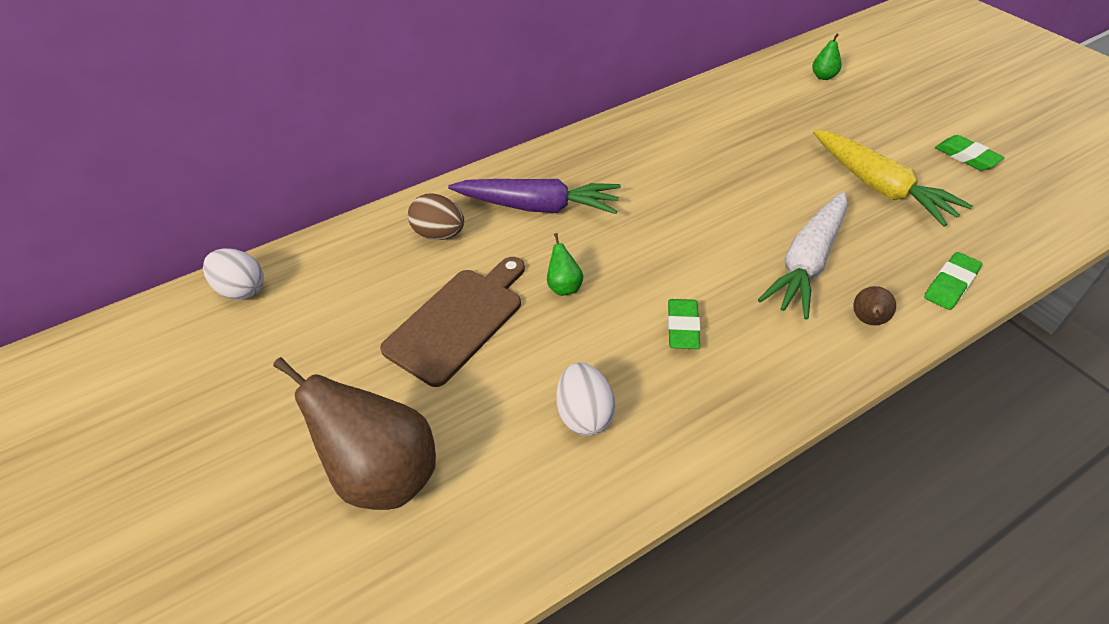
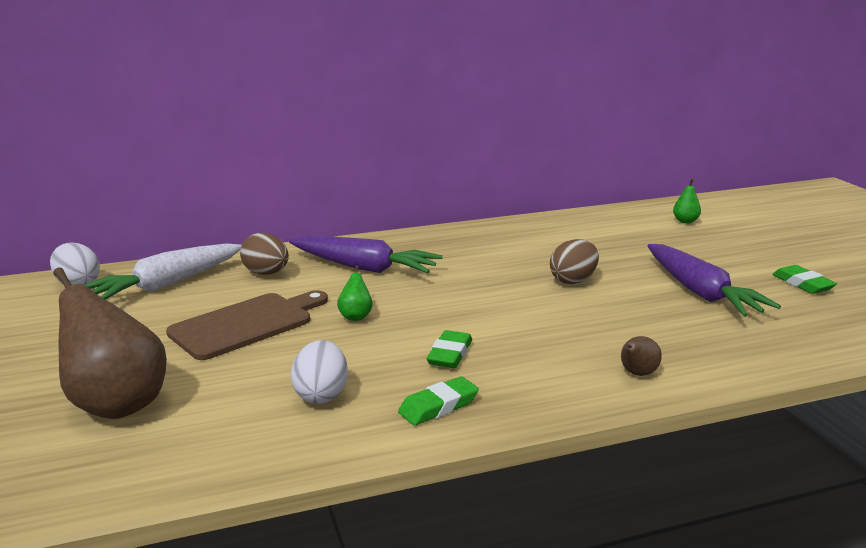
camera: 10 degrees right, 25 degrees down
(753, 190) = (573, 280): none -> brown egg
(807, 263) = (598, 330): white carrot -> white carrot (166, 284)
(879, 187) = (700, 292): yellow carrot -> purple carrot
(950, 284) = (737, 362): green eraser -> green eraser (438, 406)

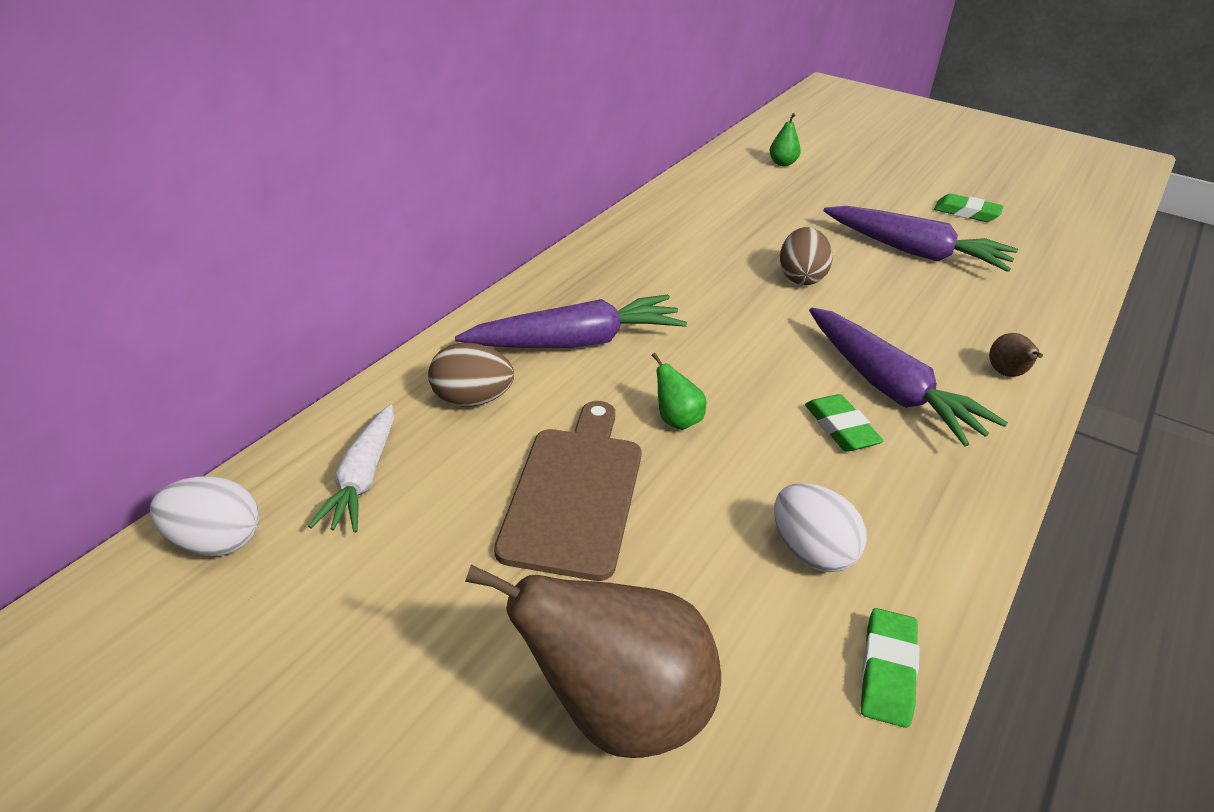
camera: 40 degrees left, 15 degrees up
(166, 284) = (362, 479): white carrot -> white carrot, size x0.66
(438, 406) = (930, 502): green eraser -> green eraser (887, 671)
(523, 349) = (889, 389): none -> purple carrot

